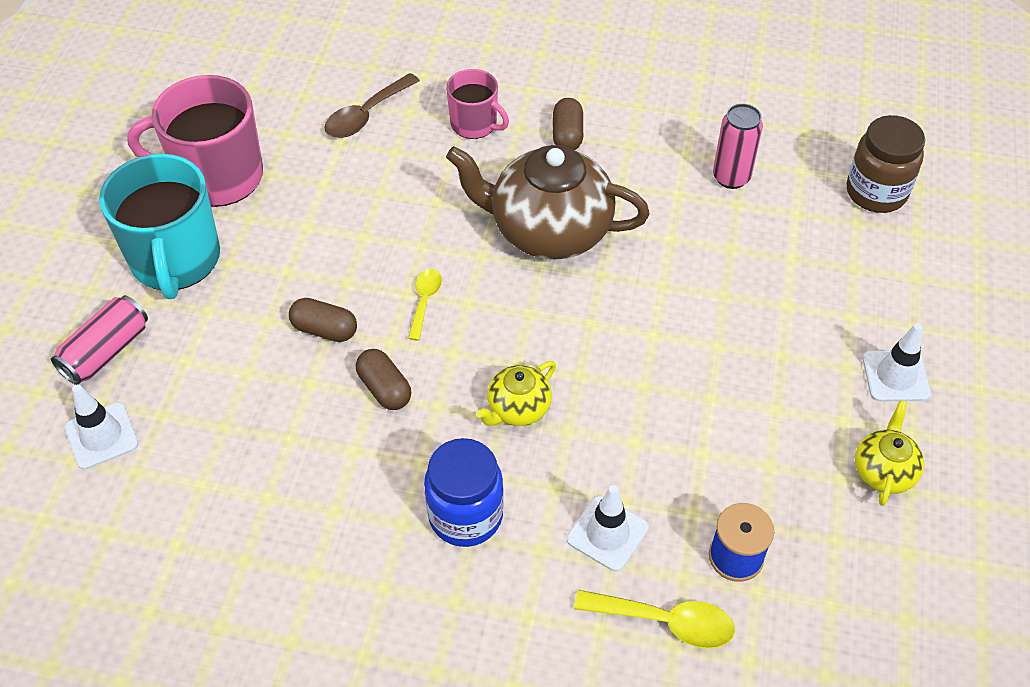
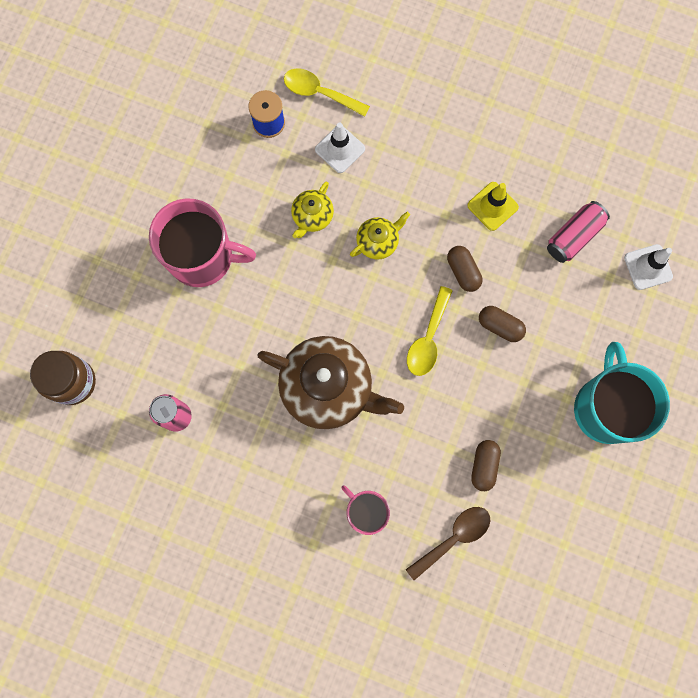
camera: 170 degrees left, 25 degrees up
(106, 351) = (650, 334): pink can -> pink can (574, 236)
(217, 176) = (576, 488): pink mug -> pink mug (202, 257)
(347, 485) = (492, 206): none -> yellow traffic cone
(425, 301) = (428, 339): yellow spoon -> yellow spoon, size x1.56
(465, 516) = (422, 174): blue jar -> none
(567, 135) = (293, 485): brown capsule -> brown capsule (484, 466)
(883, 471) = (161, 161): yellow teapot -> yellow teapot (312, 217)
(895, 376) = (126, 224): white traffic cone -> none

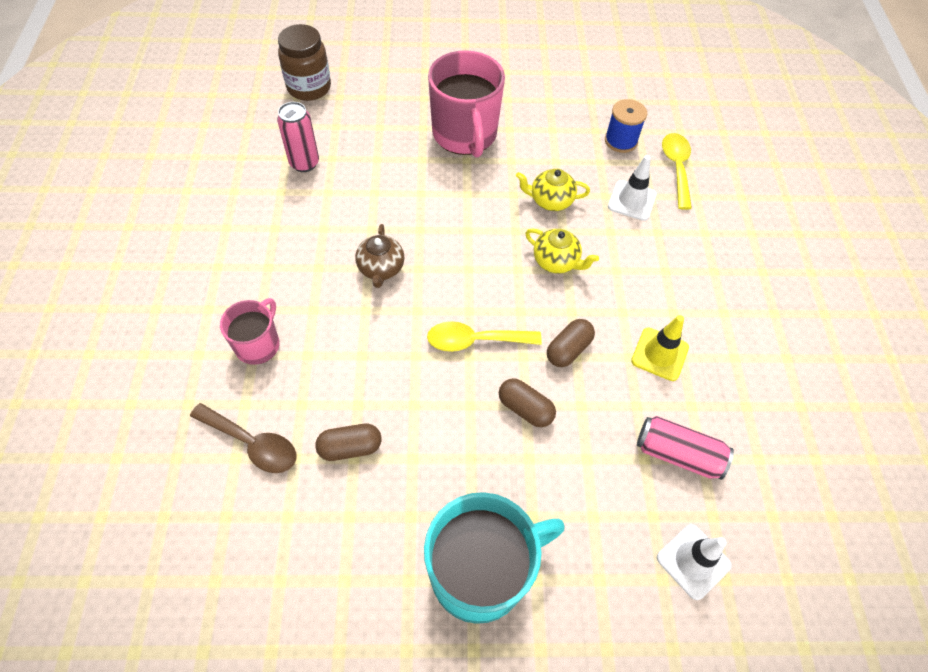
camera: 65 degrees right, 20 degrees down
(328, 388) = (381, 269): brown teapot -> brown teapot, size x0.48
(500, 326) = (525, 409): brown capsule -> brown capsule turned 60 degrees counterclockwise

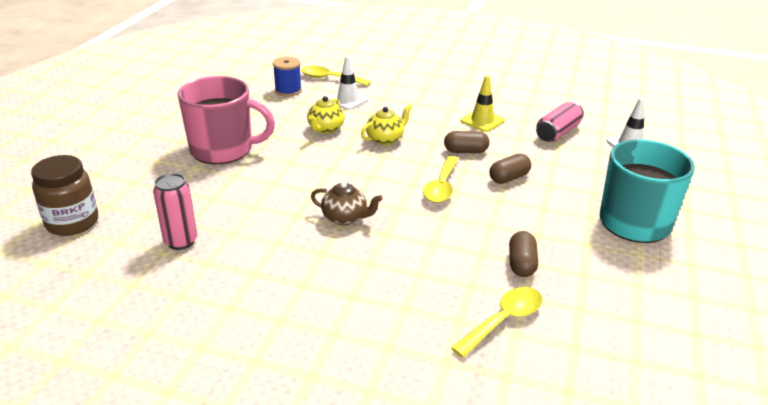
camera: 70 degrees left, 25 degrees down
(252, 443) = (503, 320): brown spoon -> yellow spoon
(258, 344) = (395, 303): pink mug -> none
(568, 349) = (465, 151): brown capsule -> brown capsule turned 60 degrees counterclockwise

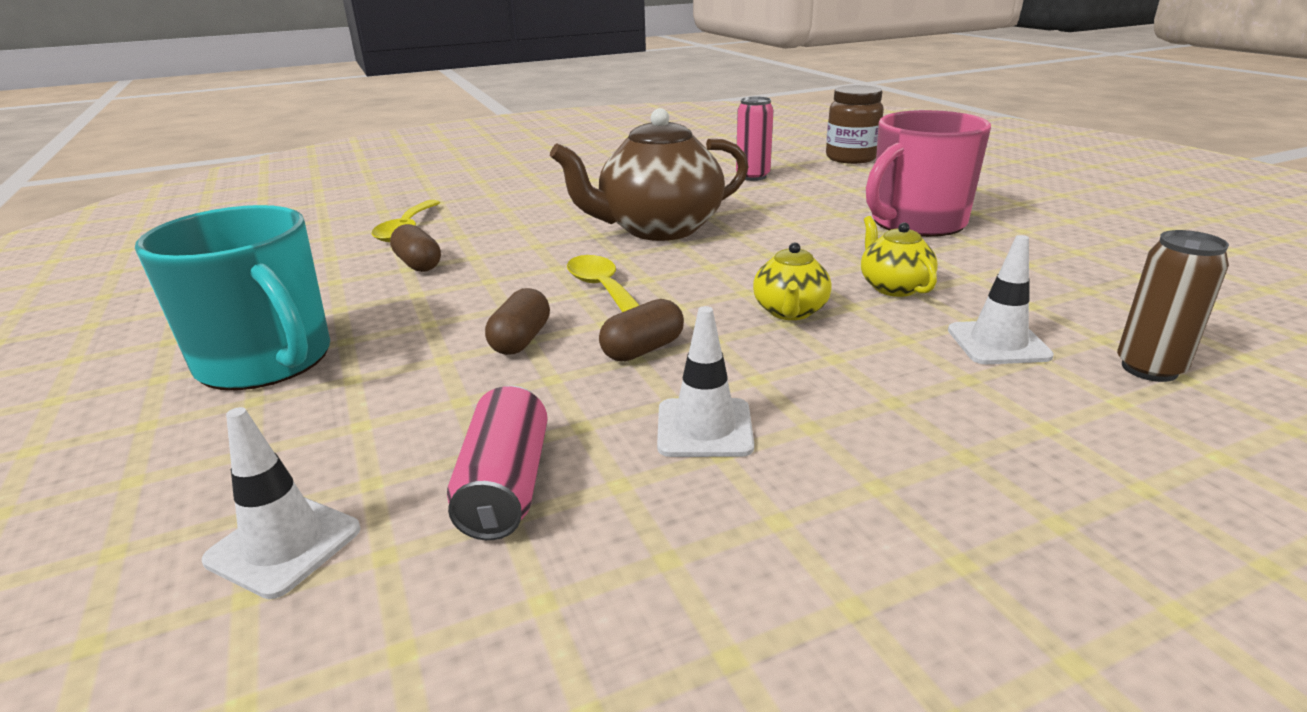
camera: 140 degrees right, 5 degrees down
(288, 91) = (1108, 311): blue spool -> none
(330, 79) = (1149, 369): yellow spoon -> brown can
(345, 218) = (658, 229): brown teapot -> brown teapot, size x2.08
(482, 121) = (704, 428): yellow traffic cone -> white traffic cone

